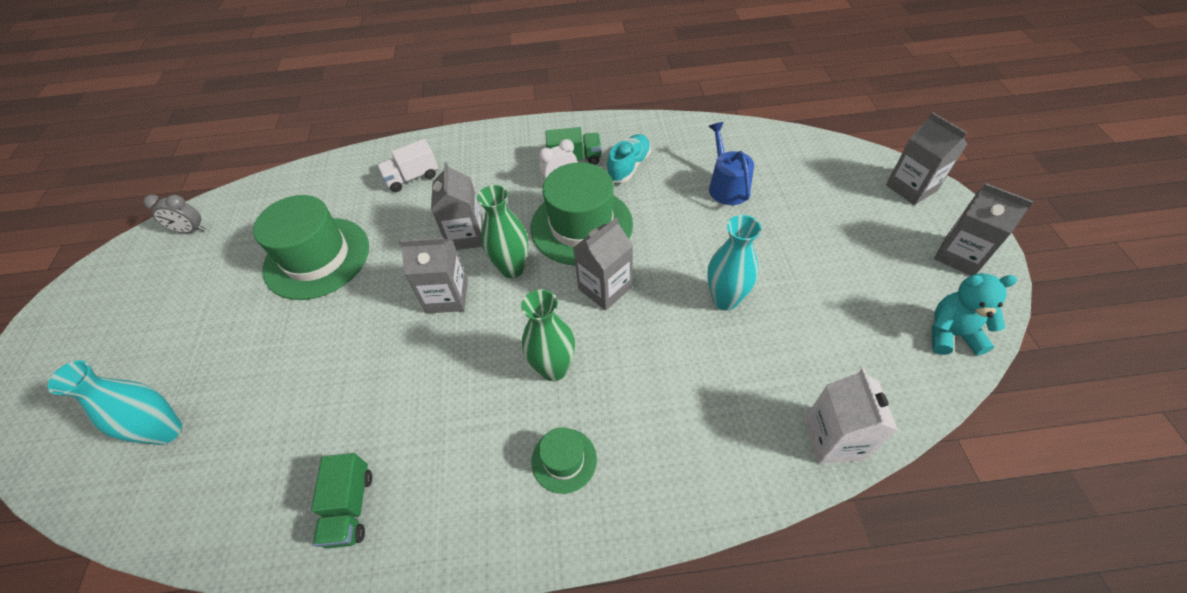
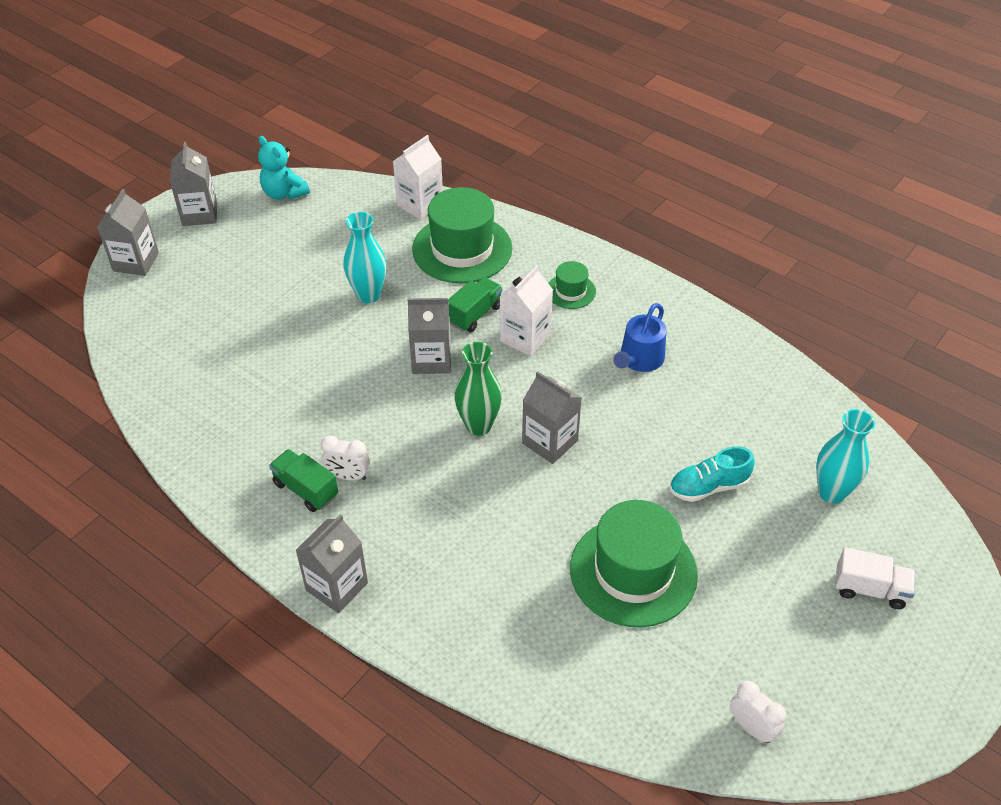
camera: 140 degrees left, 5 degrees down
(191, 230) = (751, 727): grey clock -> white clock
(350, 507) = (717, 354): green truck -> green truck (474, 314)
(412, 177) = (471, 601): white truck -> white truck (870, 589)
(466, 235) = (484, 486): grey carton -> grey carton (337, 586)
(554, 369) = (525, 337): green vase -> white carton
(581, 226) = (386, 419): green hat -> green hat (462, 249)
(629, 166) = (276, 441): turquoise shoe -> turquoise shoe (708, 486)
(727, 186) = (238, 361): blue watering can -> blue watering can (639, 359)

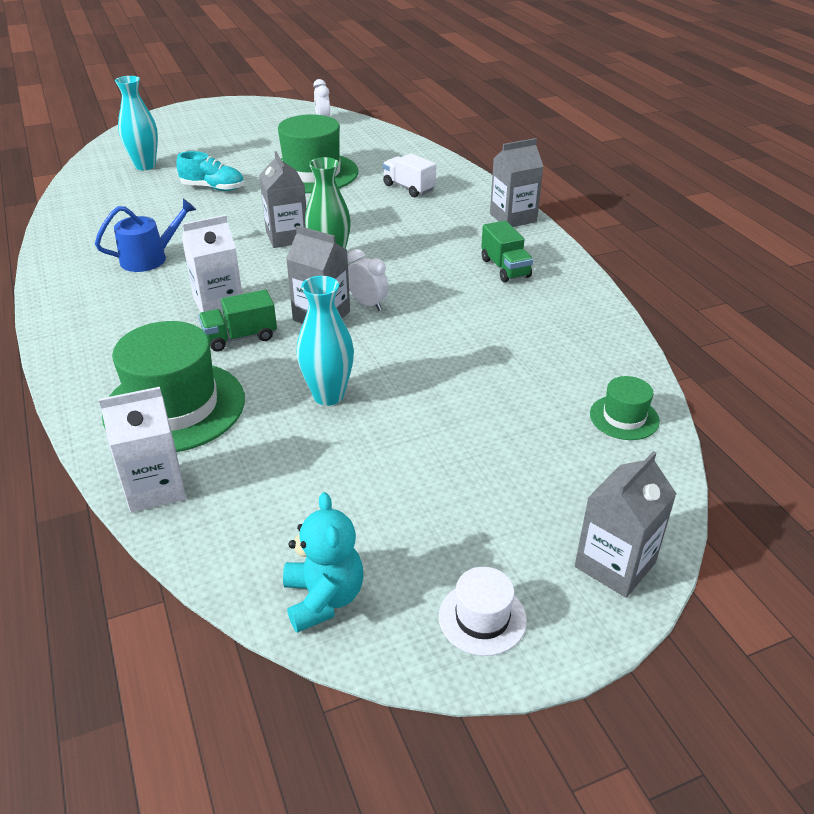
camera: 150 degrees left, 10 degrees down
(200, 214) = (482, 618): grey carton -> white hat
(348, 476) = (464, 265): white clock -> white clock (367, 304)
(570, 291) = (126, 324): green hat -> green hat (624, 417)
(870, 589) = (193, 135): white truck -> white truck (409, 188)

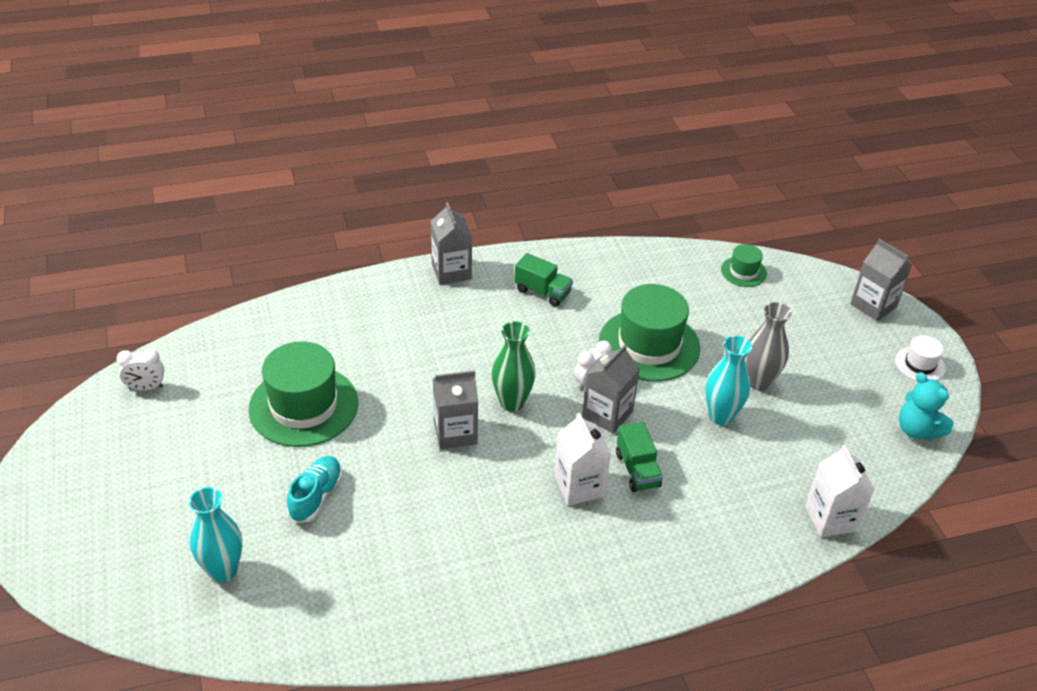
camera: 85 degrees left, 5 degrees up
(149, 258) = (480, 547): blue watering can -> none
(174, 406) = (735, 512): green hat -> green hat (649, 345)
(323, 598) = (917, 430): turquoise teddy bear -> turquoise teddy bear turned 120 degrees counterclockwise
(396, 429) = (759, 382): none -> grey vase
(409, 188) = (367, 332): white truck -> none
(505, 268) = (542, 292): green truck -> green truck turned 45 degrees clockwise

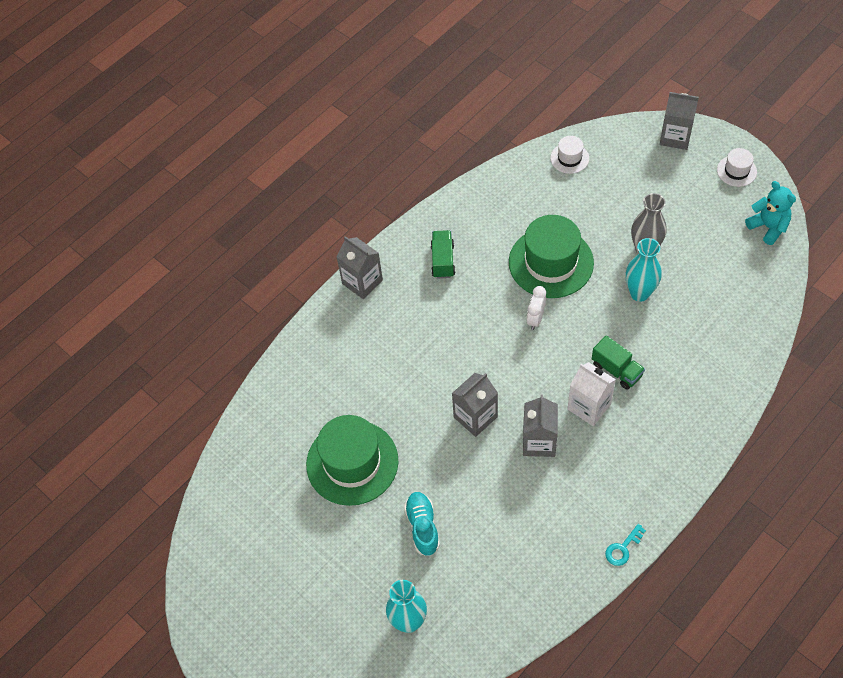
camera: 25 degrees left, 15 degrees up
(146, 387) = (223, 520): white clock -> none
(499, 636) = (623, 548): none -> turquoise key
(512, 403) = (494, 369): green vase -> none
(542, 292) = (443, 260): green truck -> green truck turned 90 degrees counterclockwise
(607, 414) = (565, 338): grey carton -> grey carton (539, 442)
(743, 272) = (569, 158): green hat -> white hat
(831, 518) = (760, 330): white carton -> none
(917, 430) = (768, 227): turquoise teddy bear -> turquoise teddy bear turned 150 degrees counterclockwise

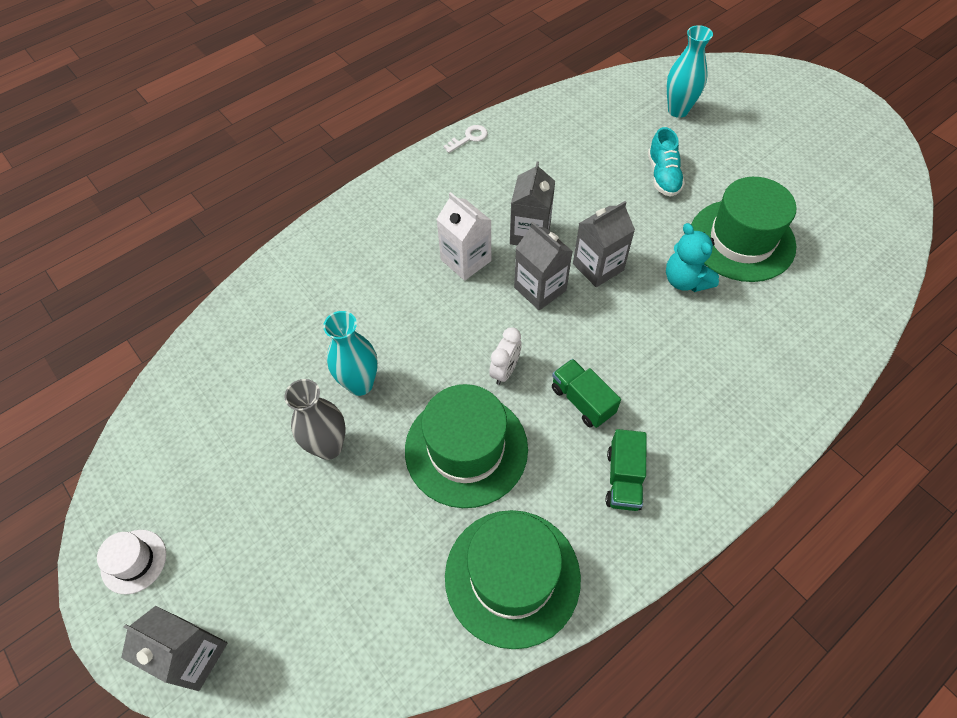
camera: 175 degrees left, 0 degrees up
(362, 282) = (745, 464): grey carton -> grey carton (540, 289)
(505, 199) = (512, 576): none -> green hat
(569, 158) = (387, 644): white hat -> none
(616, 370) = (422, 294): green truck -> green truck (582, 401)
(623, 548) = (469, 138): turquoise key -> white key
(768, 227) = (145, 452): turquoise teddy bear -> turquoise teddy bear (685, 280)

